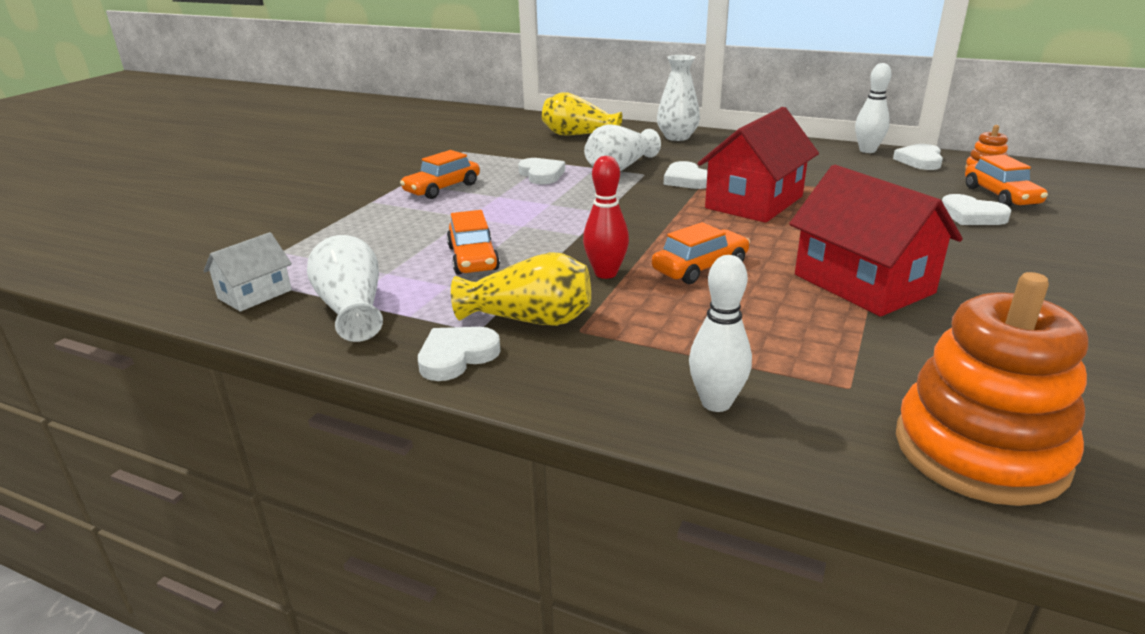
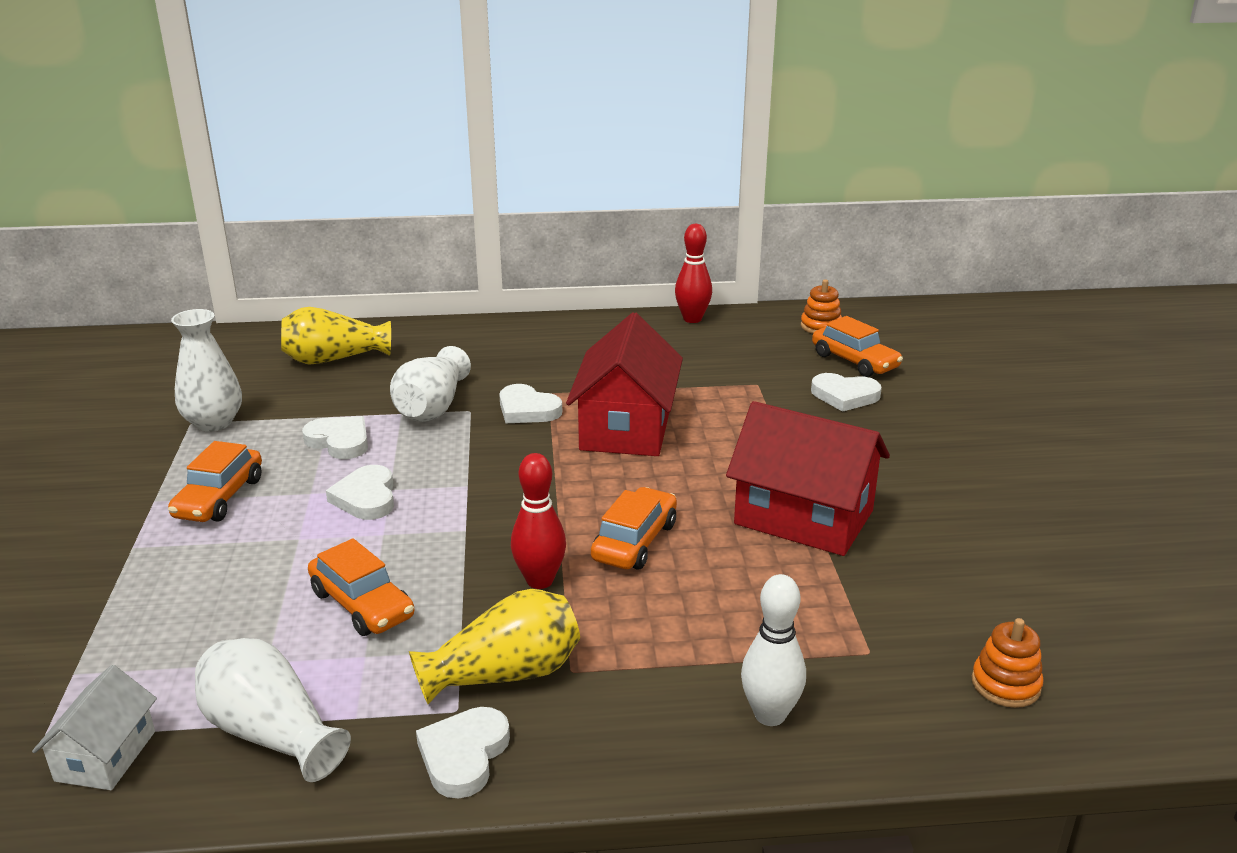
camera: 30 degrees left, 0 degrees up
(677, 137) = (465, 338): white vase -> white vase (214, 422)
(867, 150) = (692, 319): white bowling pin -> red bowling pin
(920, 161) = (753, 325): white heart -> white heart (366, 497)
(979, 450) = (1005, 684): orange stacking toy -> orange stacking toy, size x0.45

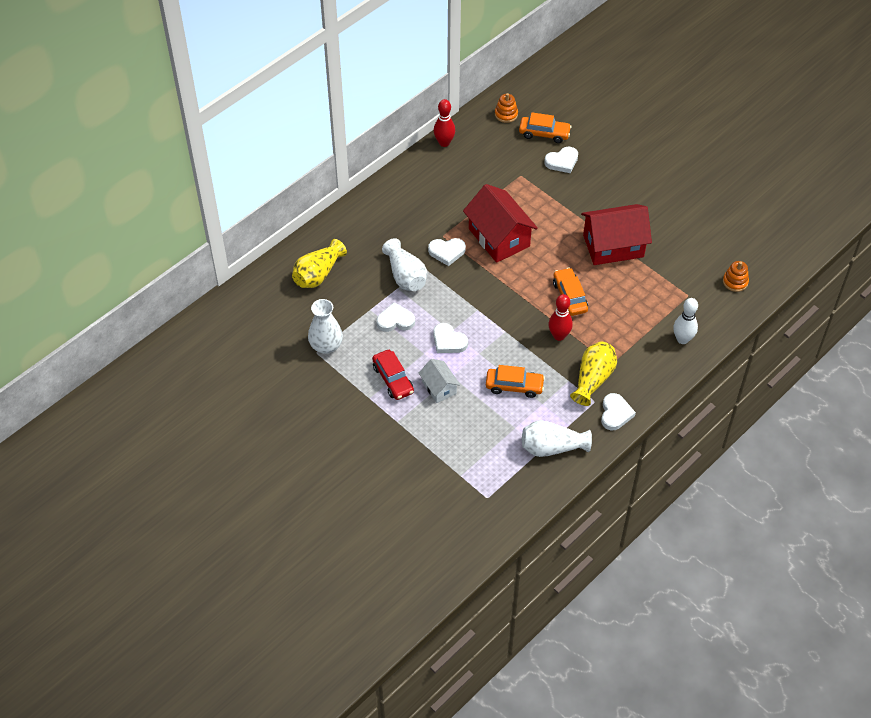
camera: 40 degrees left, 25 degrees up
(105, 756) = (515, 489): white house -> white house (439, 388)
(219, 498) = (393, 379): orange car -> red car
(464, 755) = (615, 413): white heart -> white heart turned 150 degrees counterclockwise

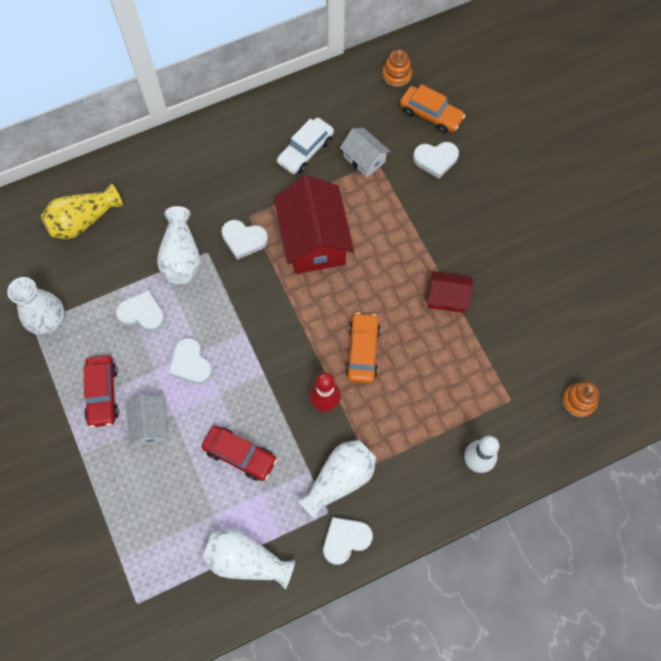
camera: 20 degrees right, 15 degrees up
(444, 143) = (307, 90): red bowling pin -> none
(463, 182) = (305, 151): none -> white car
(509, 176) = (364, 159): none -> white house
(514, 386) = (240, 455): orange car -> red car
(593, 379) = (339, 479): yellow vase -> white vase
(613, 246) = (447, 297): red house -> red house, size x0.53
(615, 413) = (345, 540): white heart -> white heart turned 150 degrees counterclockwise

